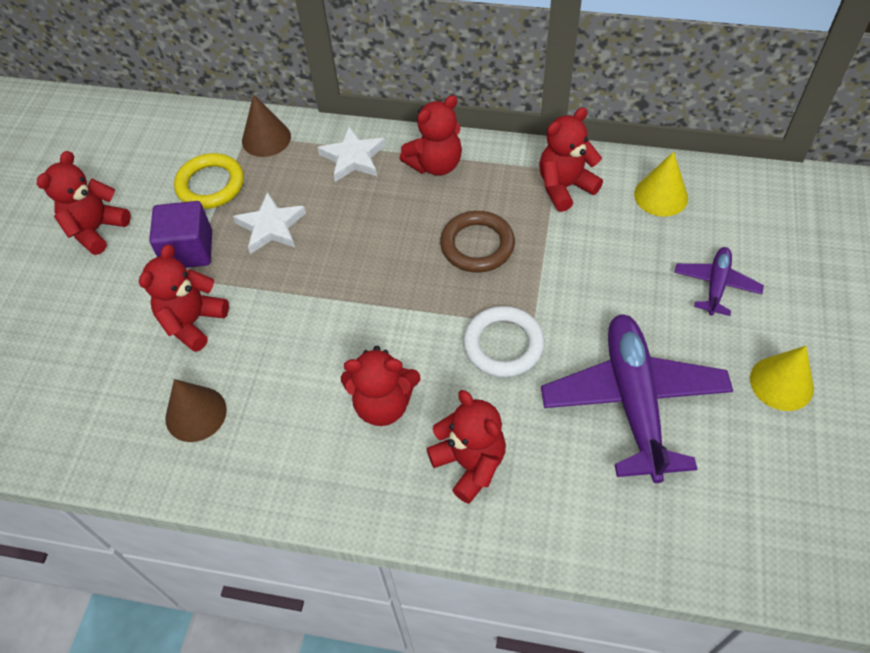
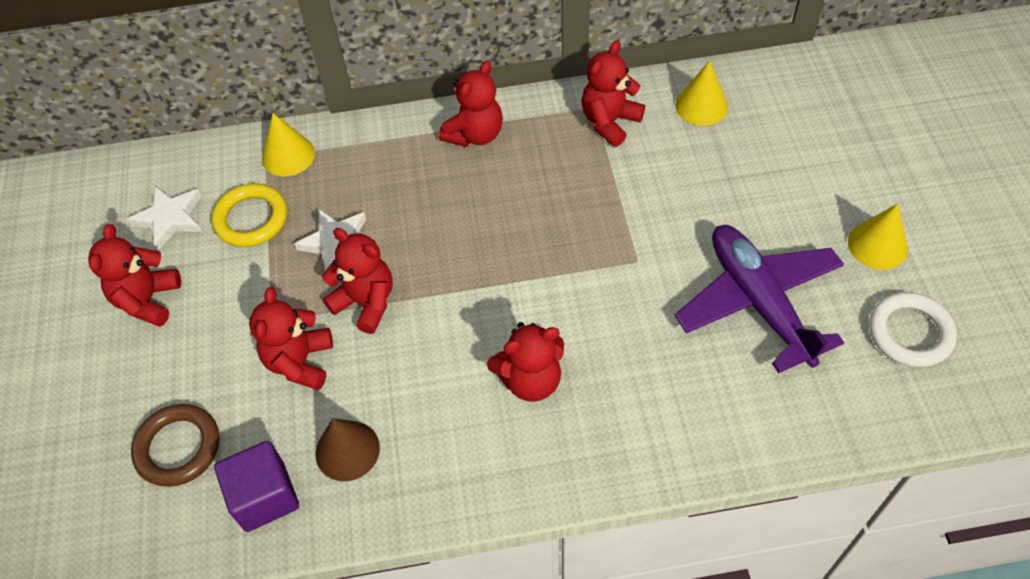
camera: 20 degrees left, 0 degrees up
(188, 250) = (260, 292): purple cube -> purple cube (265, 497)
(266, 138) = (288, 155): brown cone -> yellow cone
(353, 158) = (388, 150): white star -> white star (170, 219)
(469, 464) = (637, 408): red teddy bear -> red teddy bear (366, 302)
(477, 245) = (551, 201): brown ring -> brown ring (178, 447)
(503, 344) = (618, 288): white ring -> white ring (910, 333)
(716, 285) = (785, 174): purple plane -> none

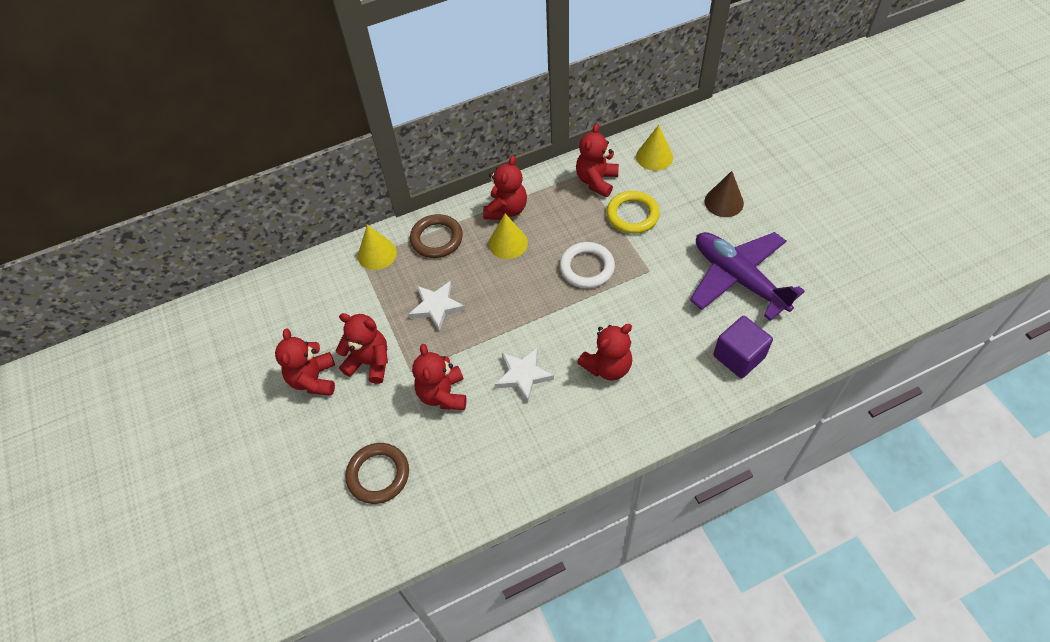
camera: 15 degrees left, 0 degrees up
(170, 219) = (307, 318): white star -> white star (523, 375)
(251, 219) = (367, 304): yellow ring -> yellow ring (632, 215)
(265, 497) = (454, 491): purple cube -> purple cube (739, 356)
(347, 450) = (500, 445): brown cone -> brown cone (724, 202)
(366, 302) = (474, 343): red teddy bear -> red teddy bear (370, 362)
(370, 153) = (436, 239): none -> brown ring
(877, 245) = (800, 224): yellow cone -> yellow cone (508, 243)
(910, 333) = (840, 275): white ring -> white ring (587, 267)

